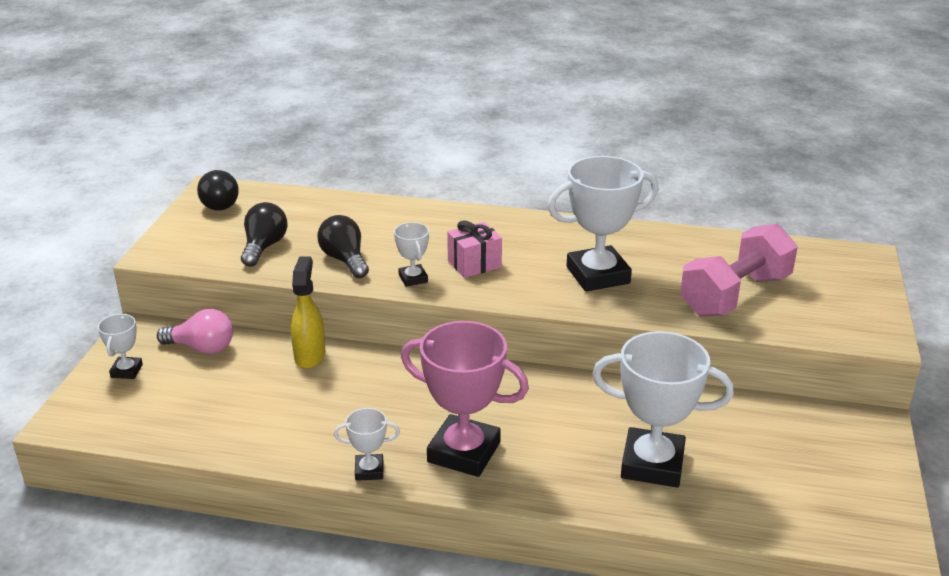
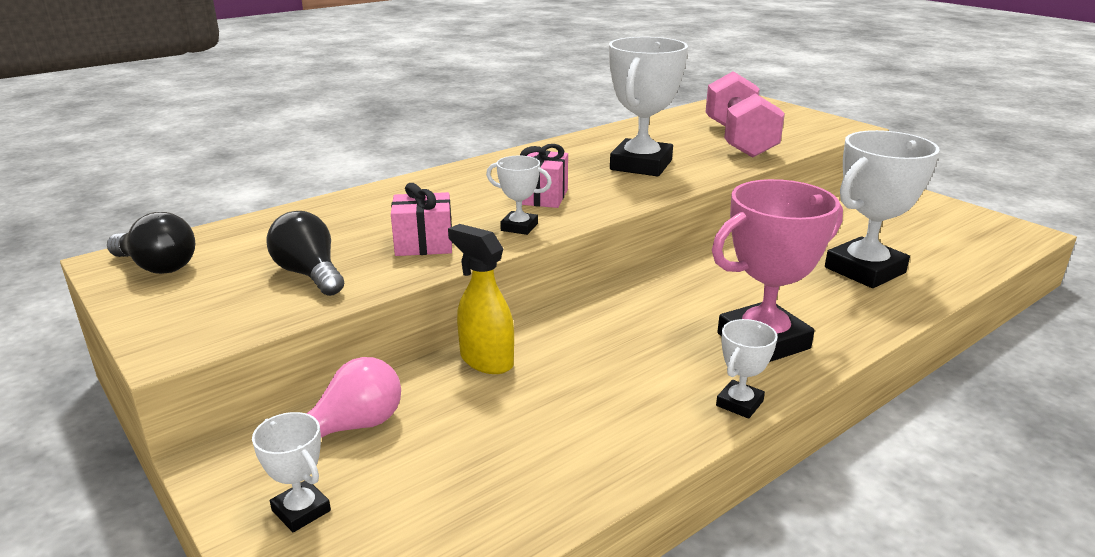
camera: 50 degrees left, 5 degrees down
(345, 260) = (424, 244): black light bulb -> pink gift

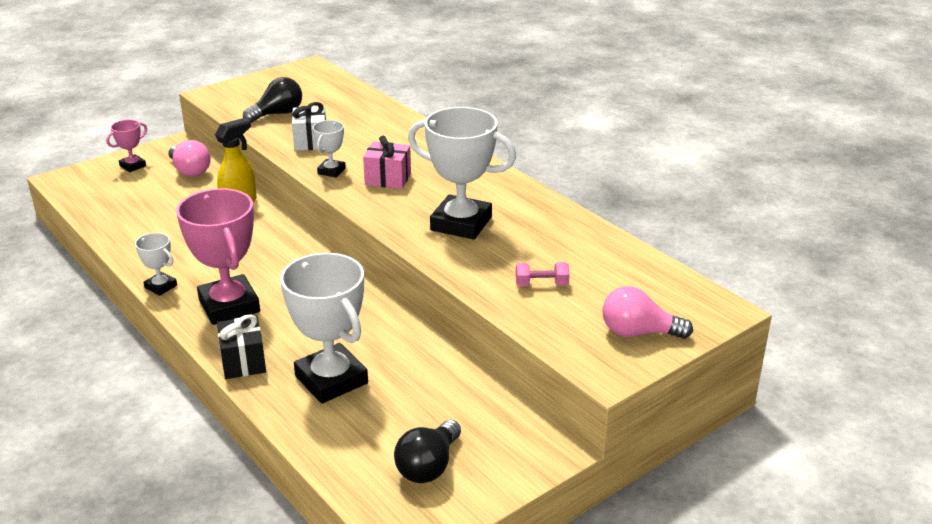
camera: 90 degrees right, 5 degrees up
(158, 267) = (299, 77): black light bulb -> black light bulb (428, 466)
(301, 510) = (133, 166): white trophy -> pink trophy
(424, 244) = (310, 141): pink gift -> white gift
(739, 140) = (541, 284): pink dumbbell -> pink dumbbell, size x0.41
(790, 117) = (638, 333): none -> pink light bulb
(869, 320) = (243, 362): none -> black gift

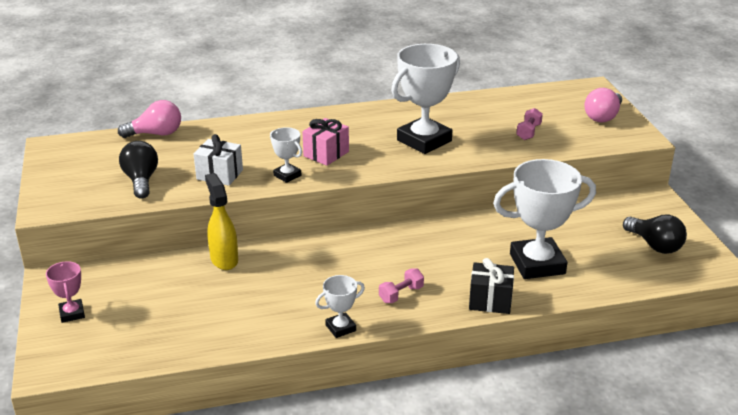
camera: 65 degrees left, 0 degrees up
(190, 171) = (125, 278): pink light bulb -> pink light bulb (156, 134)
(229, 306) = (401, 294): pink trophy -> pink dumbbell

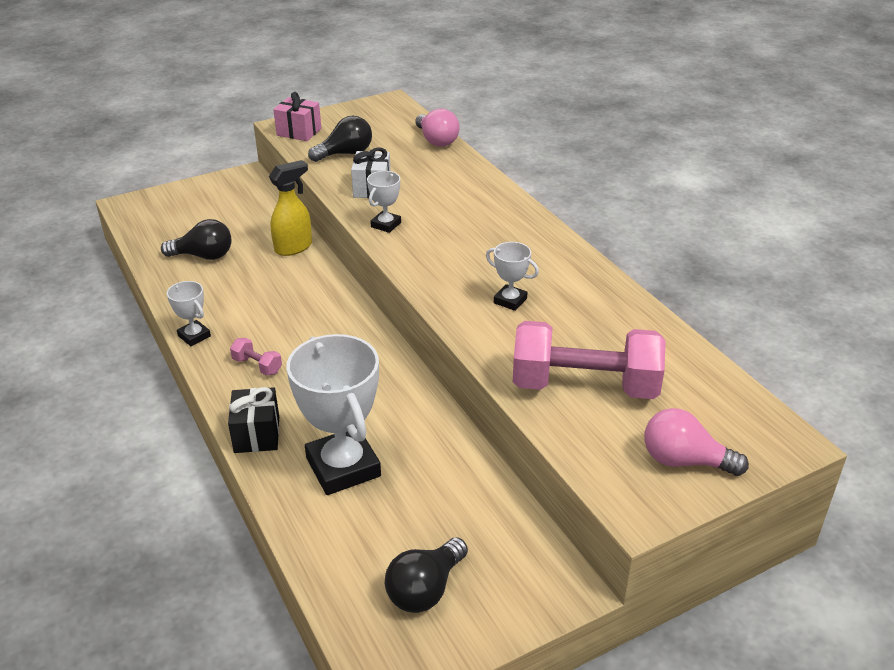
camera: 75 degrees right, 5 degrees up
(72, 313) = (199, 196): pink trophy -> none
(202, 316) = (203, 256): none -> black light bulb
(326, 154) = (443, 239): pink gift -> pink gift (299, 132)
(424, 140) = (510, 301): white trophy -> white trophy, size x0.48
(528, 132) = (584, 386): pink dumbbell -> pink dumbbell, size x2.47

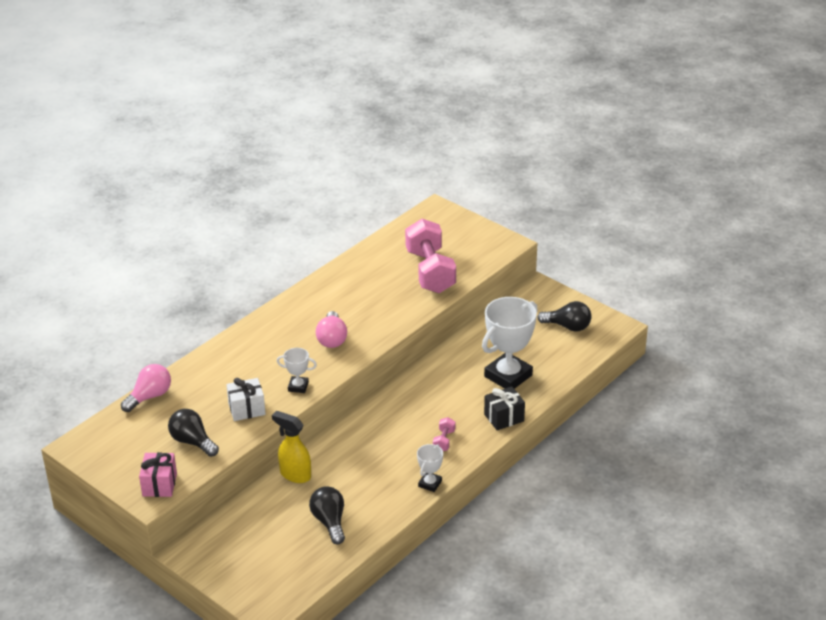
camera: 110 degrees left, 0 degrees up
(510, 301) = (364, 311): white trophy -> none
(684, 461) = (468, 235): pink light bulb -> pink light bulb (332, 339)

